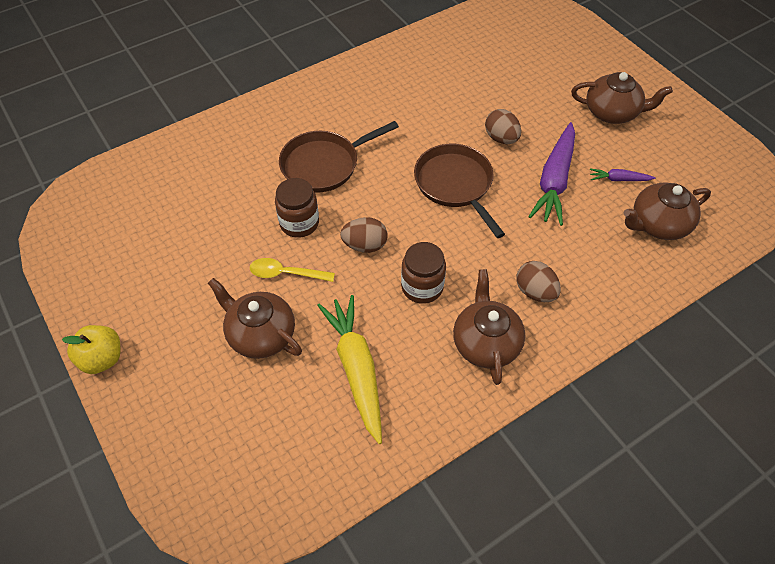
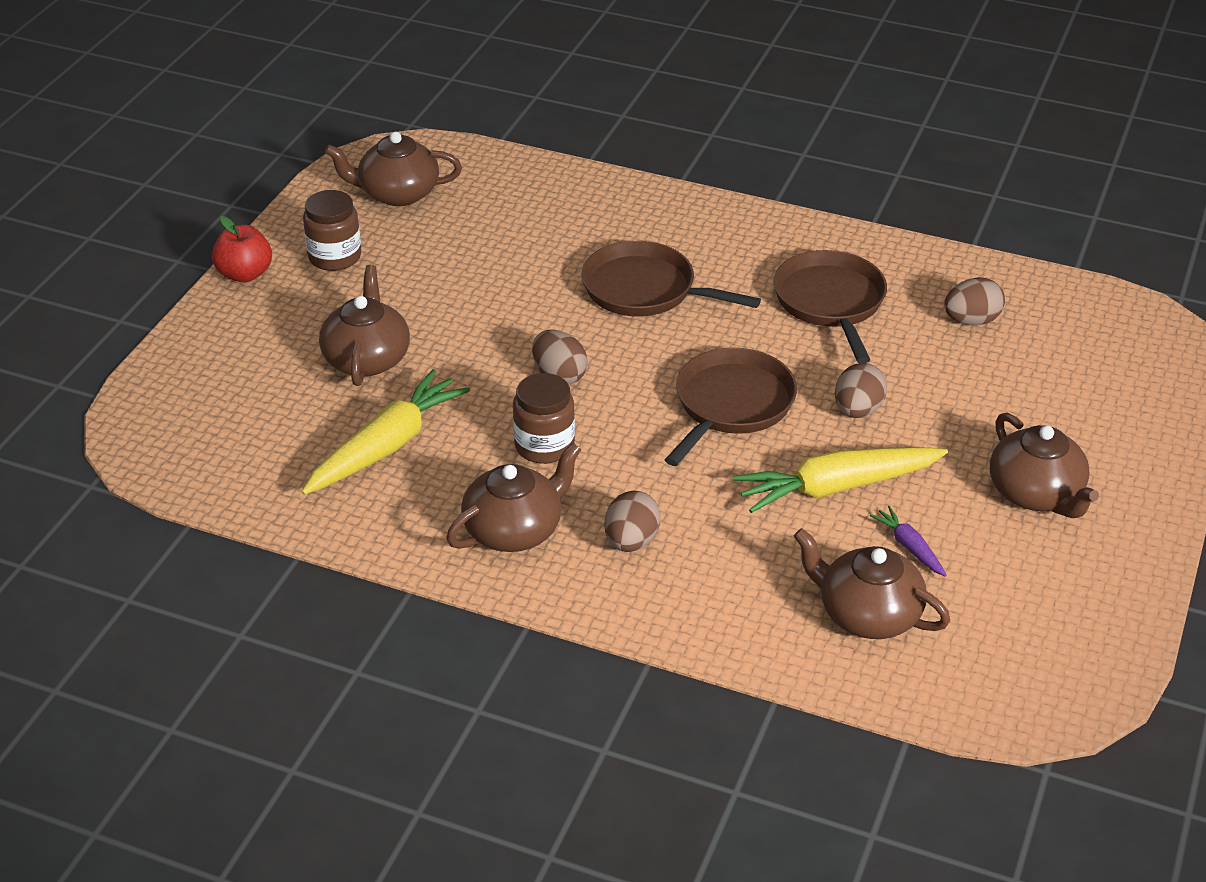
camera: 55 degrees right, 15 degrees down
(102, 359) = (245, 274): yellow apple -> red apple
(108, 228) = (397, 193): none -> brown teapot
(286, 273) = (461, 338): yellow spoon -> none
(299, 223) = (539, 313): brown jar -> brown jar (335, 257)
(407, 99) = (830, 303): none -> brown pan
(468, 59) = (971, 321): none -> brown egg
(554, 180) = (837, 487): purple carrot -> yellow carrot

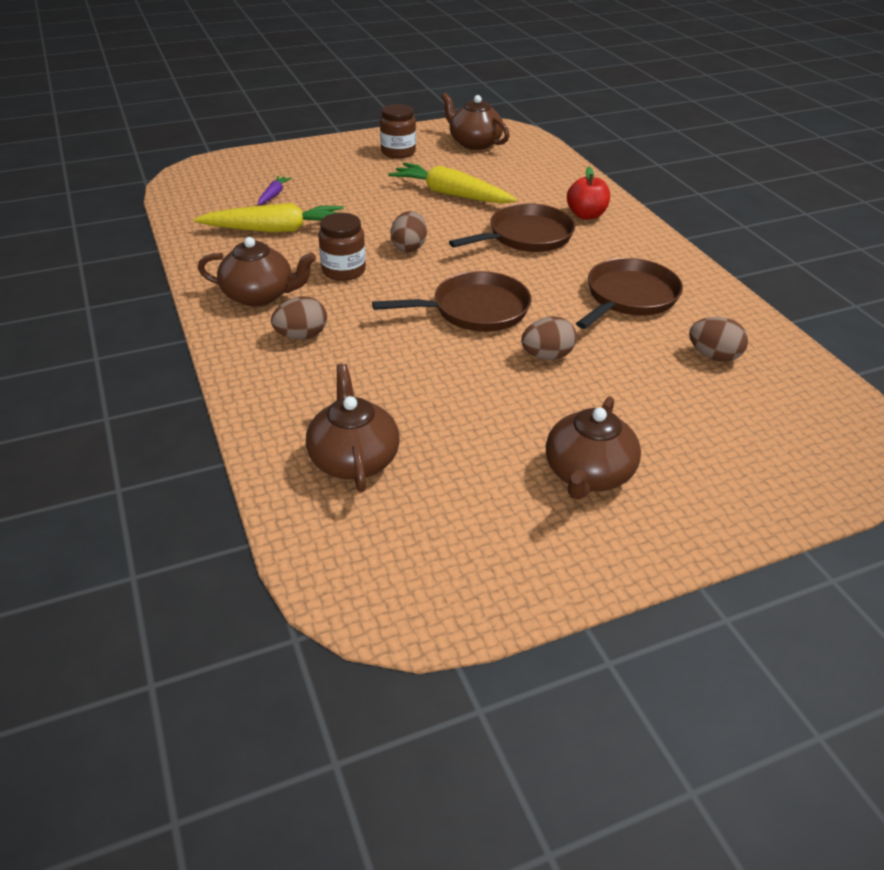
camera: 45 degrees right, 0 degrees up
(245, 274) = (348, 140): red apple -> red apple (586, 215)
(367, 358) = (335, 194): brown teapot -> none
(645, 290) = (526, 236): brown pan -> brown pan turned 75 degrees clockwise
(837, 487) = (461, 384): yellow carrot -> yellow carrot (451, 194)
(909, 547) = (446, 443): purple carrot -> purple carrot (273, 195)

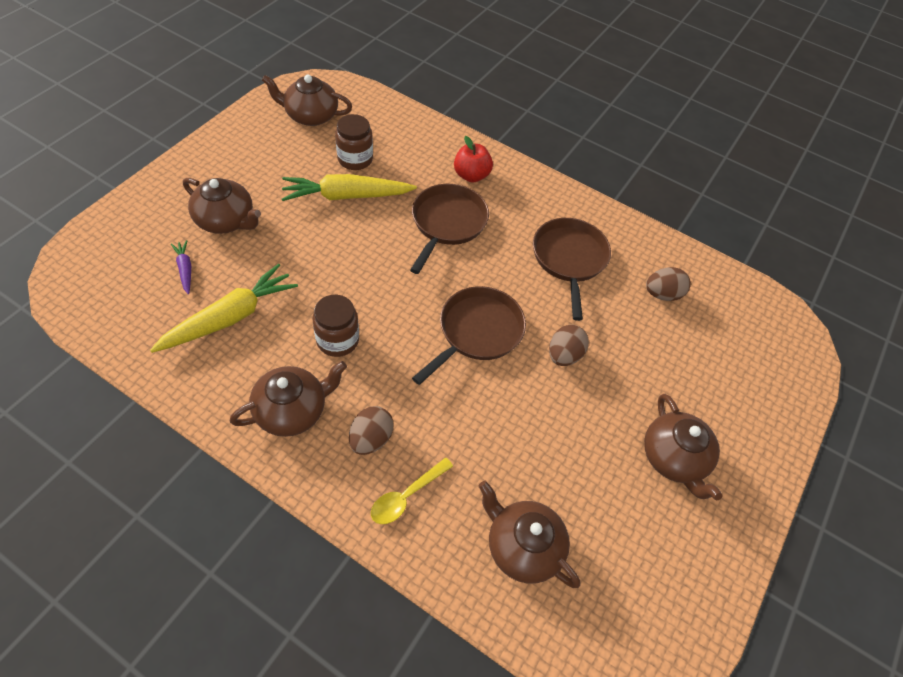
camera: 40 degrees left, 15 degrees up
(290, 381) = (407, 496): none -> yellow spoon
(335, 179) = (226, 220): none -> brown teapot
(398, 152) = (252, 156): brown jar -> brown jar (355, 159)
(409, 247) = (367, 282): brown egg -> none

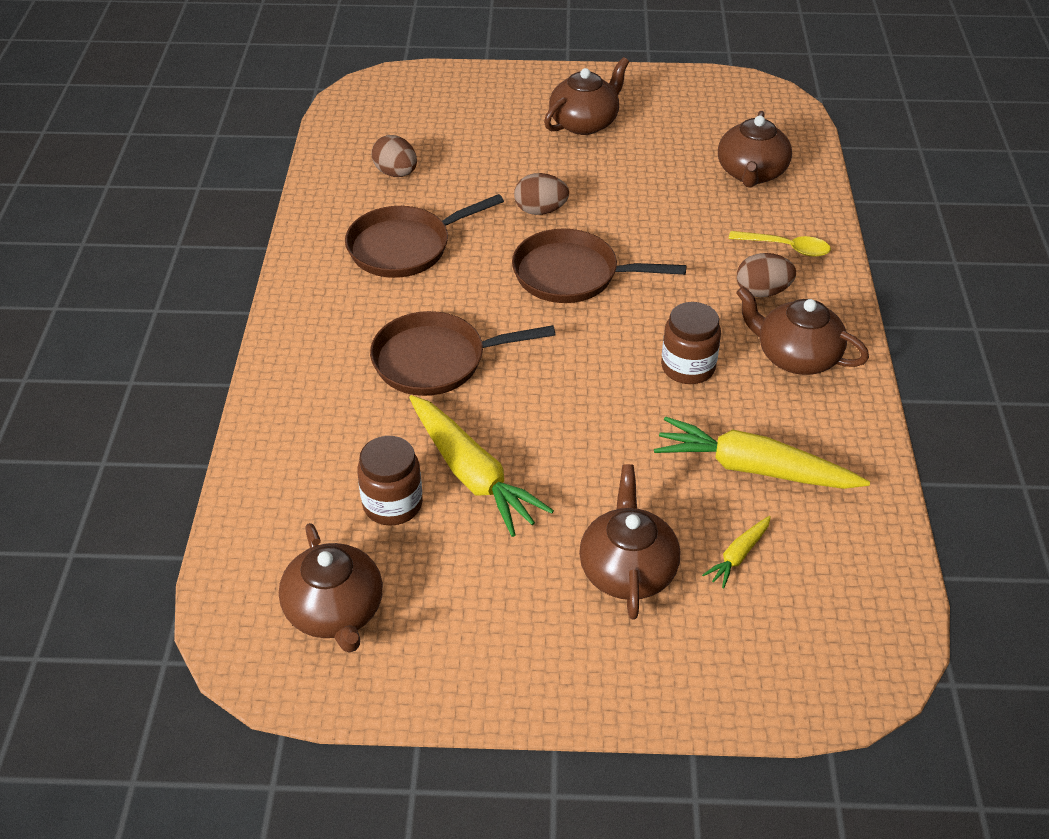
camera: 115 degrees left, 10 degrees down
(185, 269) = (738, 555): purple carrot -> yellow carrot
(471, 175) = (328, 376): red apple -> none

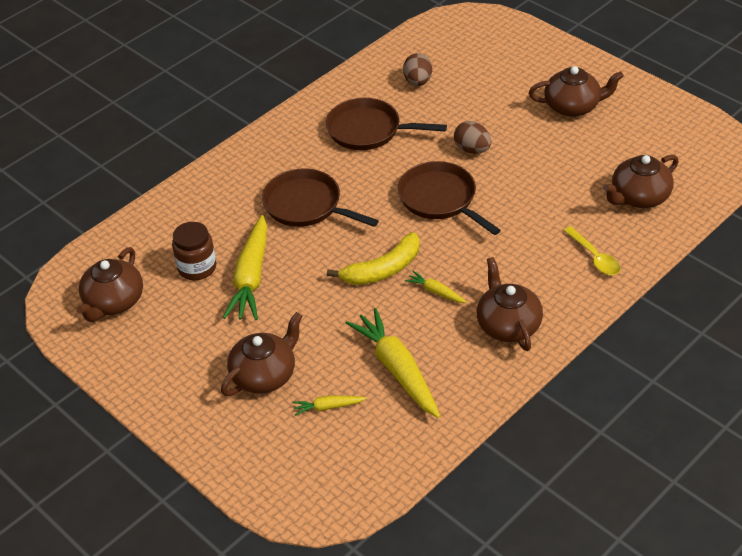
camera: 45 degrees right, 0 degrees up
(606, 378) = (383, 269): none -> yellow banana
(688, 367) = (436, 292): brown jar -> yellow carrot
(762, 292) = (541, 275): brown egg -> none

